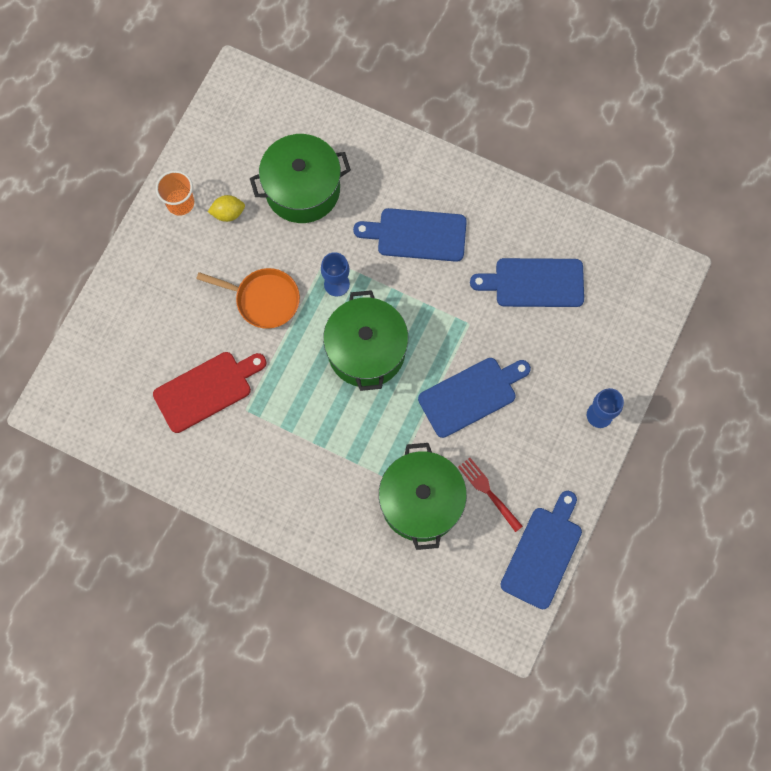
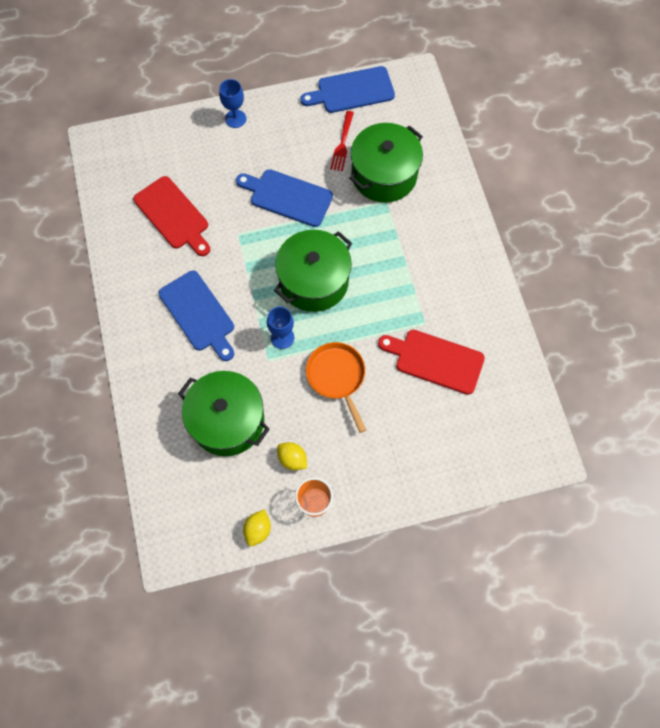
camera: 130 degrees left, 5 degrees down
(198, 149) = (258, 530): none -> yellow lemon
(534, 283) = (173, 215): blue cutting board -> red cutting board

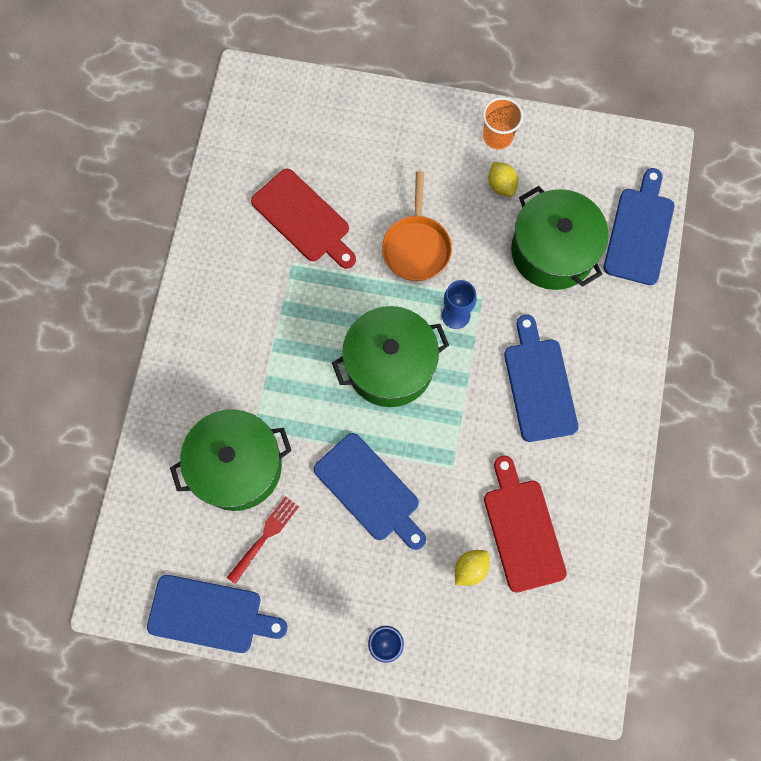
camera: 155 degrees left, 5 degrees up
(162, 469) = (639, 232): none -> blue cutting board
(258, 530) = (563, 136): yellow lemon -> yellow lemon (470, 568)

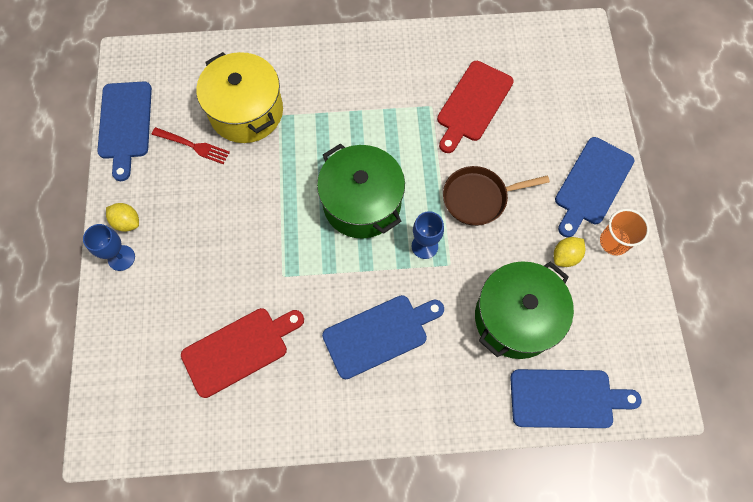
camera: 75 degrees right, 5 degrees down
(237, 466) = (246, 111): green pot -> yellow pot
(370, 490) = (248, 214): blue cutting board -> blue cutting board (592, 184)
(416, 246) = (479, 198): orange pan -> brown pan
(470, 568) = (196, 312): yellow lemon -> yellow lemon (127, 222)

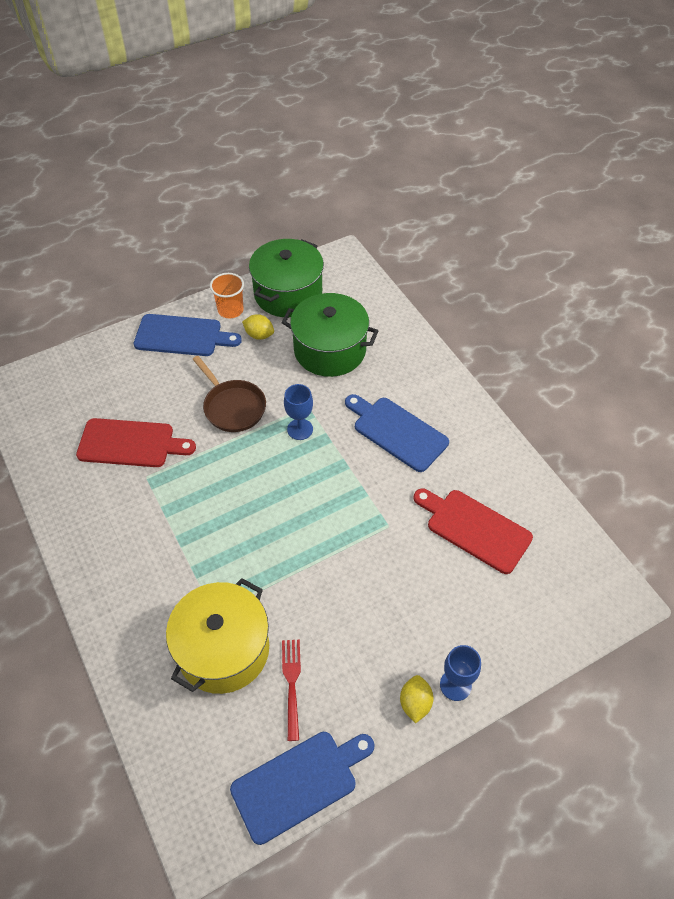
camera: 115 degrees left, 15 degrees down
(362, 203) = (282, 493): green pot -> green pot (288, 293)
(566, 398) = (374, 305): blue cutting board -> none

